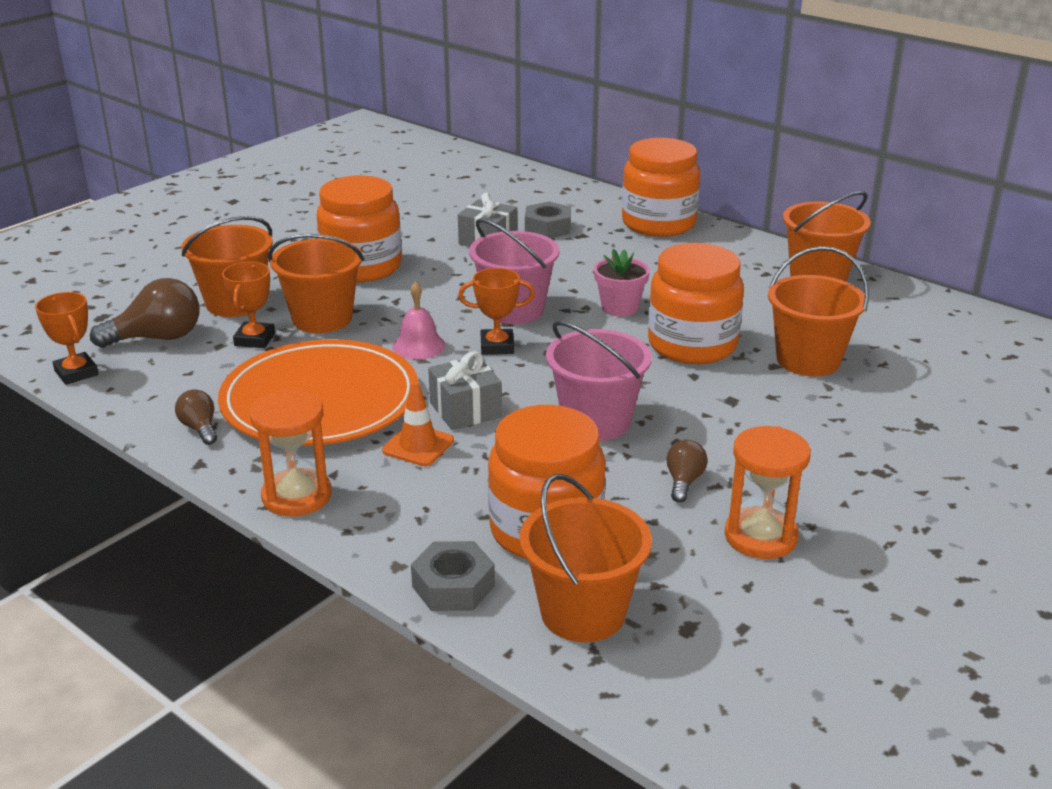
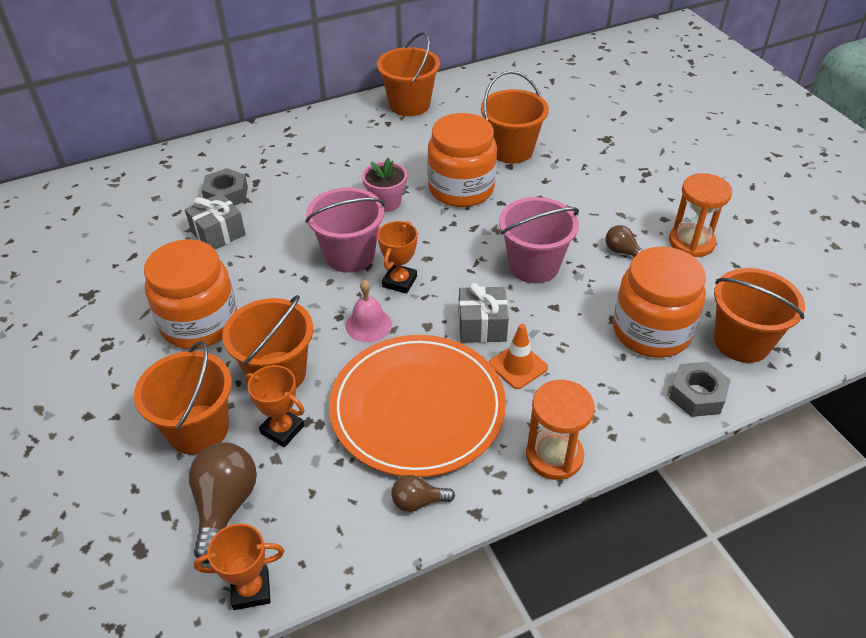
camera: 65 degrees left, 15 degrees up
(658, 223) = (271, 139): orange jar -> none

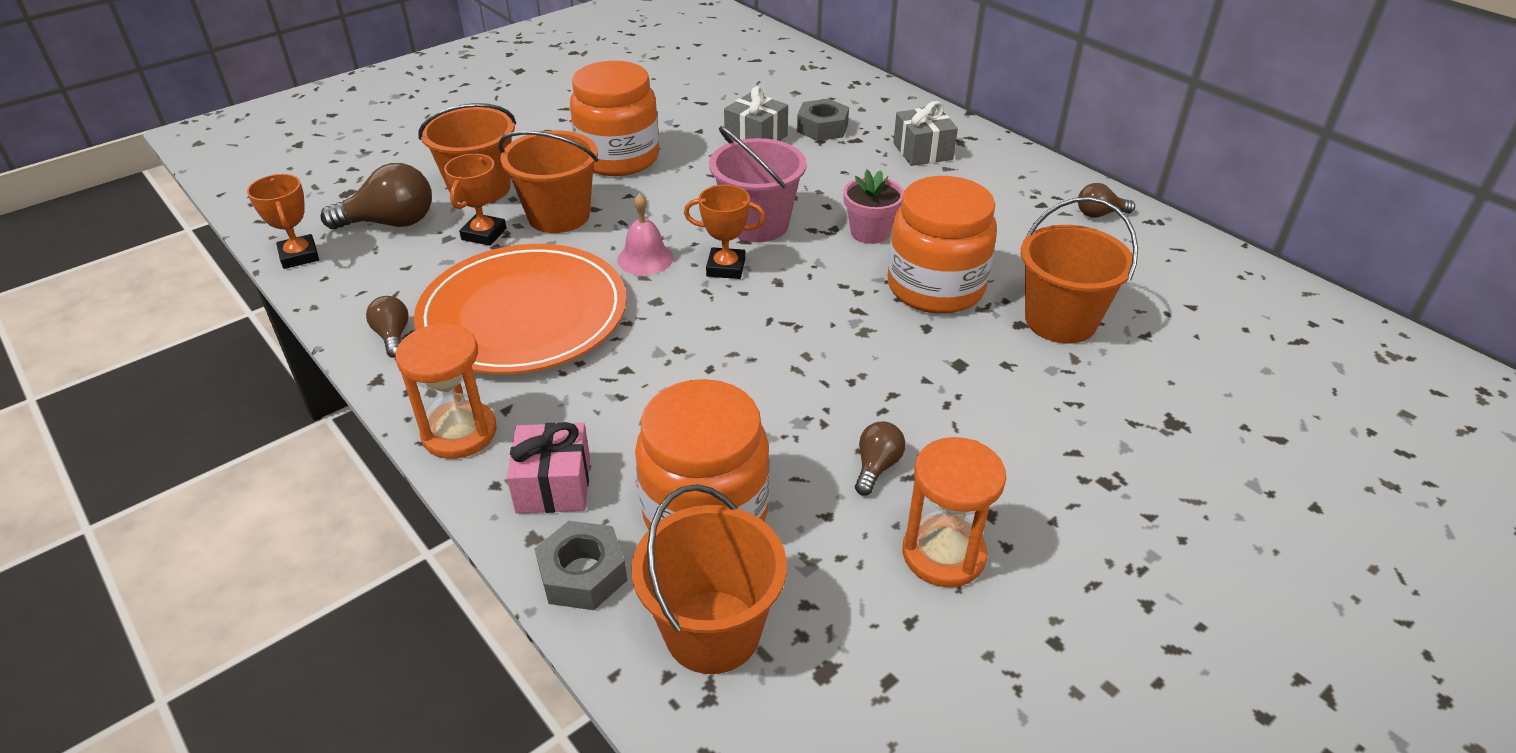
camera: 75 degrees right, 5 degrees down
(409, 105) = (1099, 214): orange bucket -> brown light bulb
(482, 326) = (668, 344): grey gift -> grey gift (922, 151)
(518, 366) = (604, 384): orange traffic cone -> none
(533, 266) = (802, 375): pink bucket -> none
(617, 403) = (553, 485): none -> pink gift

